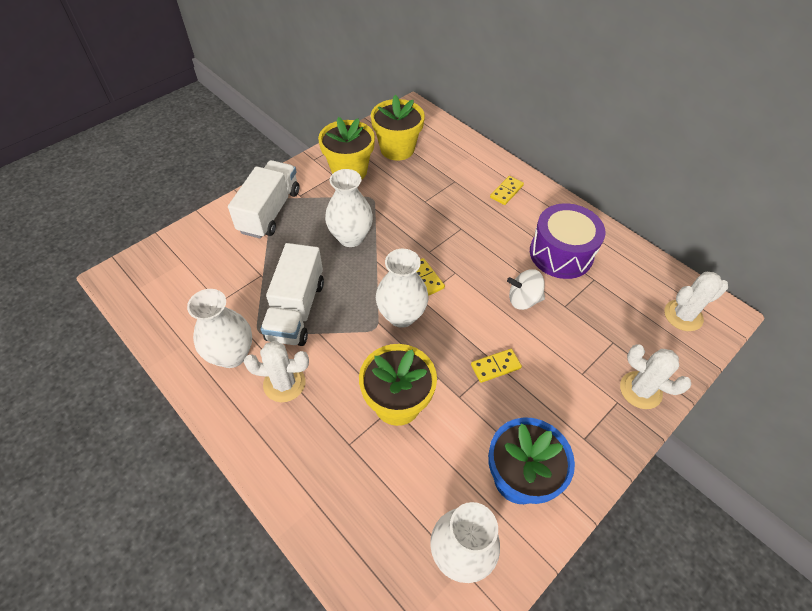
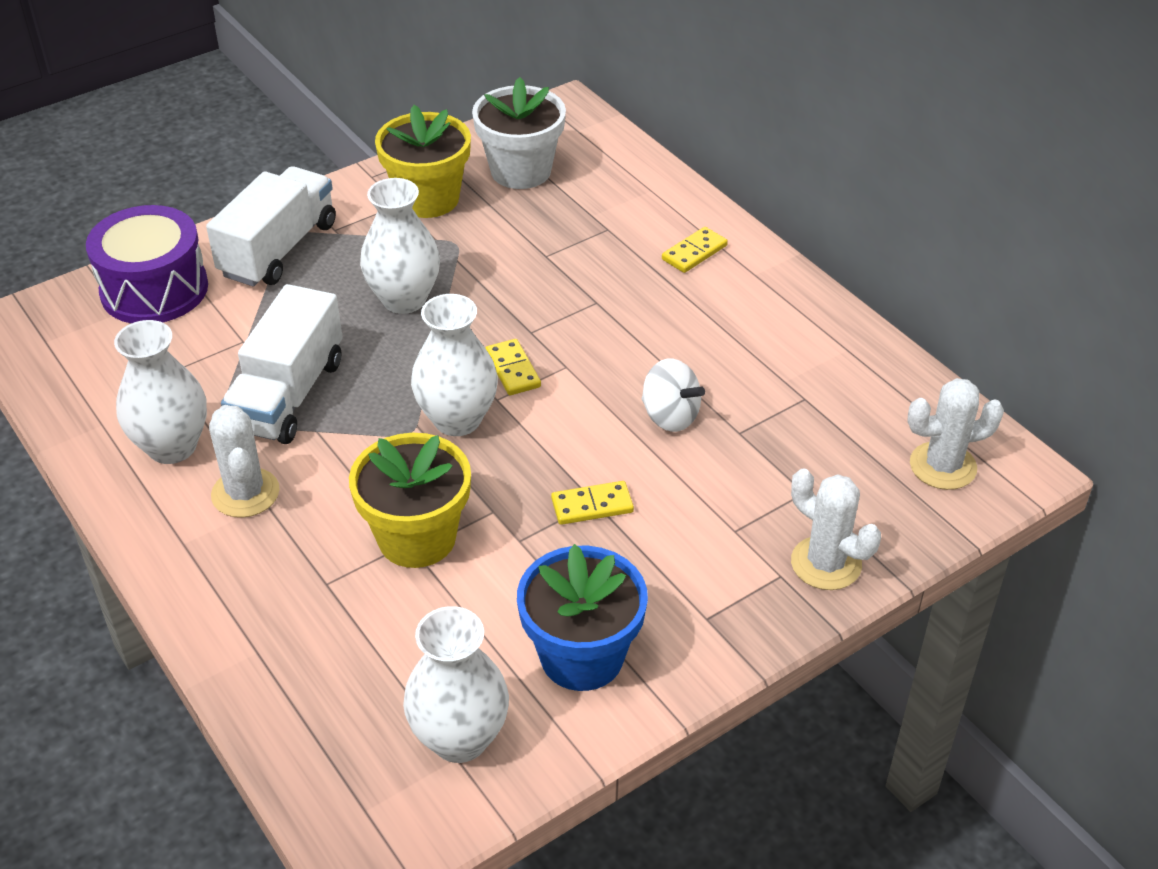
camera: 10 degrees right, 10 degrees down
(284, 383) = (245, 493): white cactus -> white cactus turned 60 degrees clockwise
(397, 149) = (521, 171): yellow flower pot -> white flower pot
(523, 299) = (670, 416): white spinning top -> white spinning top turned 150 degrees counterclockwise
(561, 254) = (759, 355): purple drum -> purple drum (154, 289)

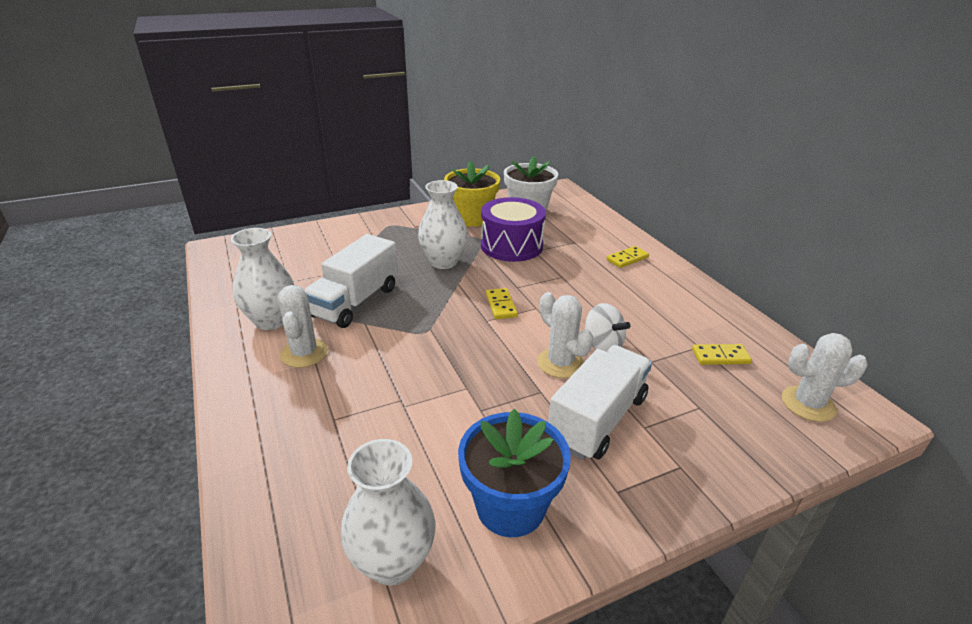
camera: 10 degrees right, 10 degrees down
(154, 289) = (302, 241): purple drum -> purple drum (511, 246)
(279, 249) = (379, 231): white truck -> white truck (598, 419)
(417, 538) = (408, 397): yellow flower pot -> none
(457, 419) = (457, 328): white vase -> none
(592, 506) = (538, 394): yellow domino -> yellow domino (720, 356)
(826, 563) = (718, 463): white cactus -> white cactus (560, 363)

